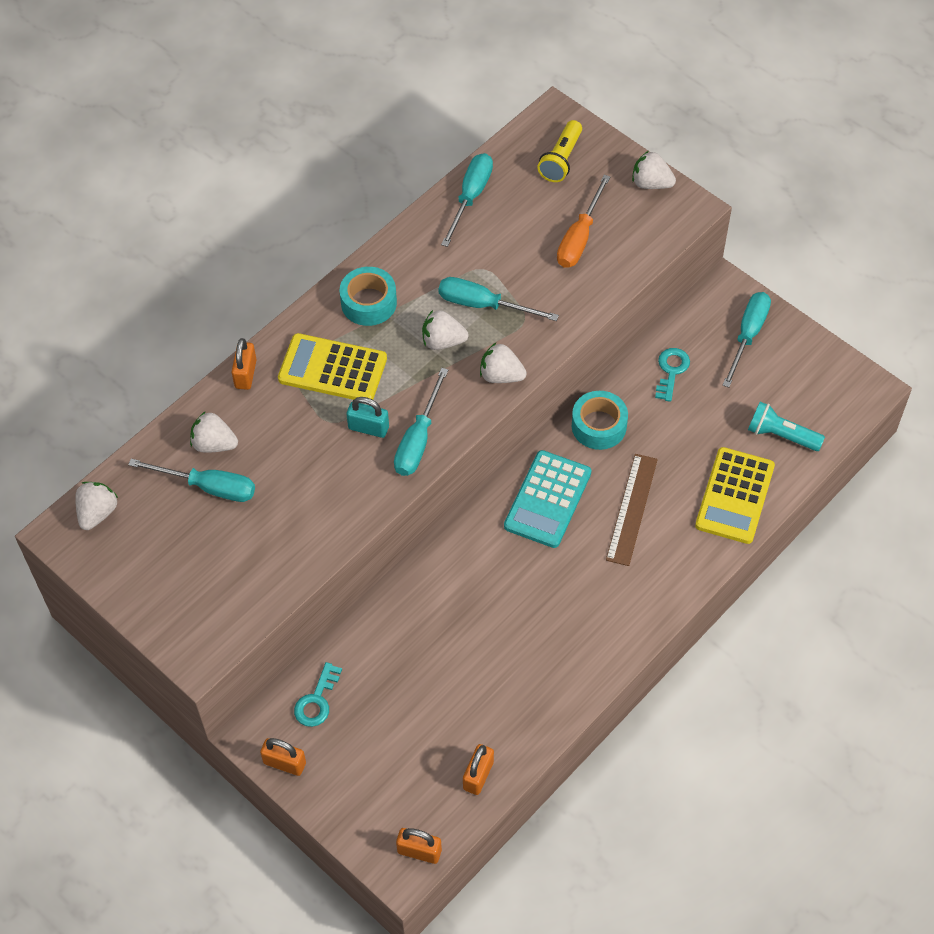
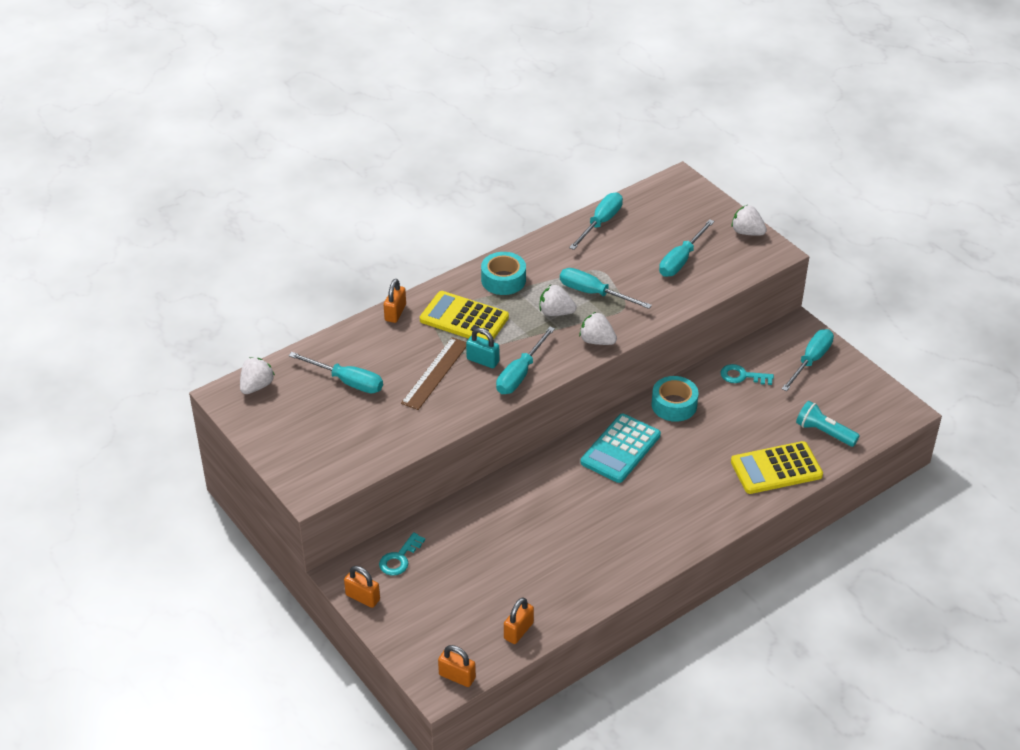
camera: 10 degrees right, 15 degrees down
(214, 444) = (359, 354): white strawberry -> none
(561, 160) = (678, 208): yellow flashlight -> none
(579, 238) = (681, 260): orange screwdriver -> turquoise screwdriver
(631, 509) = (688, 465): brown ruler -> brown ruler (435, 373)
(671, 371) = (742, 376): turquoise key -> turquoise key turned 105 degrees counterclockwise
(734, 496) = (776, 469): yellow calculator -> yellow calculator turned 45 degrees clockwise

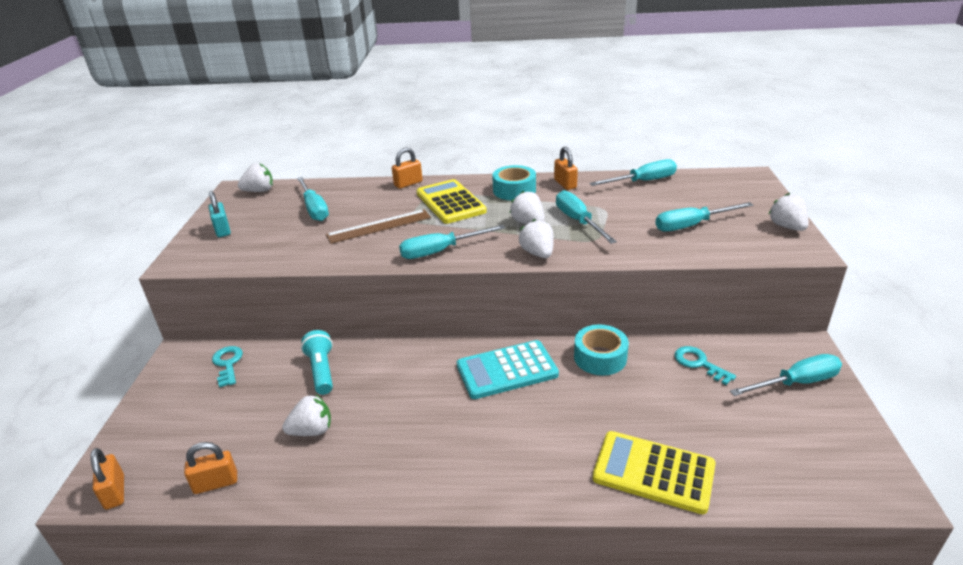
camera: 40 degrees right, 10 degrees down
(363, 597) = (163, 378): orange padlock -> orange padlock (565, 184)
(399, 558) = (228, 364): turquoise key -> turquoise key turned 90 degrees clockwise
(483, 360) = (425, 232): turquoise padlock -> turquoise padlock (222, 230)
(537, 565) = (312, 431): none -> white strawberry
(824, 432) = (752, 463): turquoise flashlight -> turquoise flashlight (321, 371)

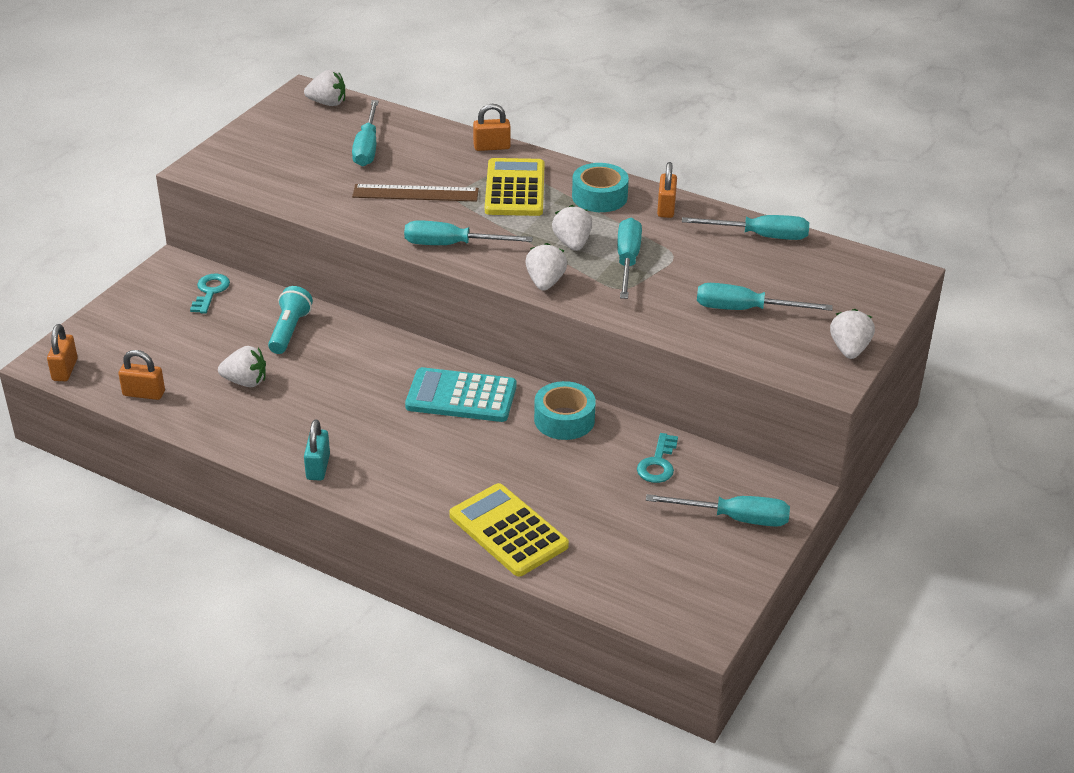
camera: 25 degrees right, 5 degrees up
(222, 230) = (260, 144): turquoise padlock -> turquoise padlock (318, 467)
(699, 363) = (658, 463): turquoise key -> turquoise key turned 150 degrees counterclockwise

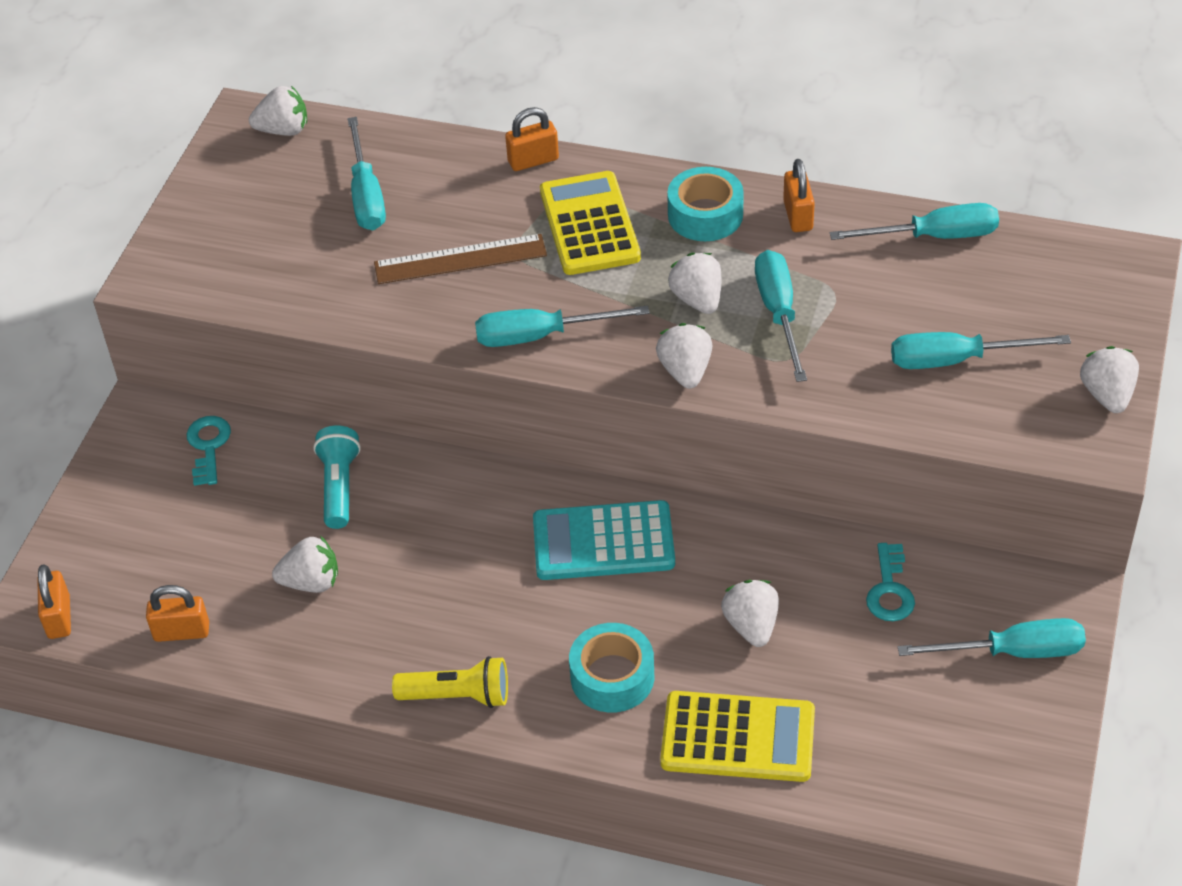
camera: 10 degrees left, 10 degrees up
(318, 467) = (457, 696): turquoise padlock -> yellow flashlight
(508, 531) = (738, 738): yellow calculator -> yellow calculator turned 150 degrees clockwise
(547, 466) = (751, 625): none -> white strawberry
(564, 420) = (748, 548): turquoise tape -> turquoise tape (612, 677)

